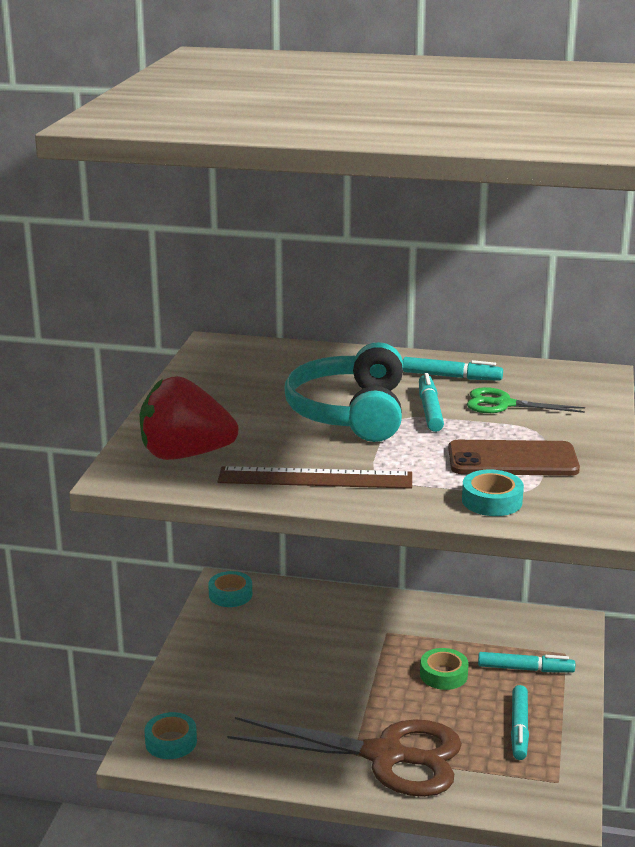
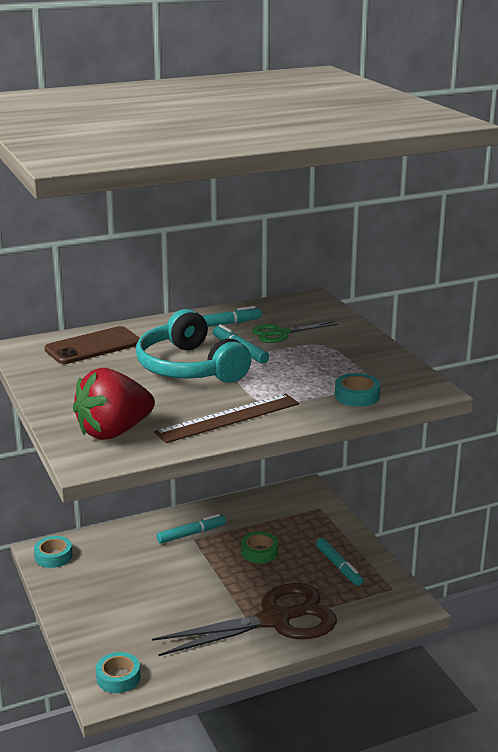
camera: 35 degrees left, 0 degrees up
(512, 460) = (334, 367): brown phone -> brown phone (93, 346)
(525, 669) = (306, 528): turquoise marker -> turquoise marker (191, 534)

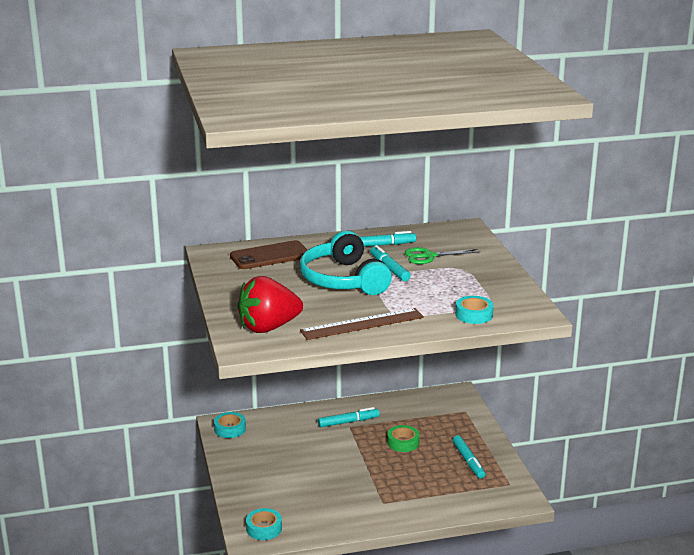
camera: 10 degrees right, 0 degrees up
(275, 620) = (402, 498): brown scissors -> none

